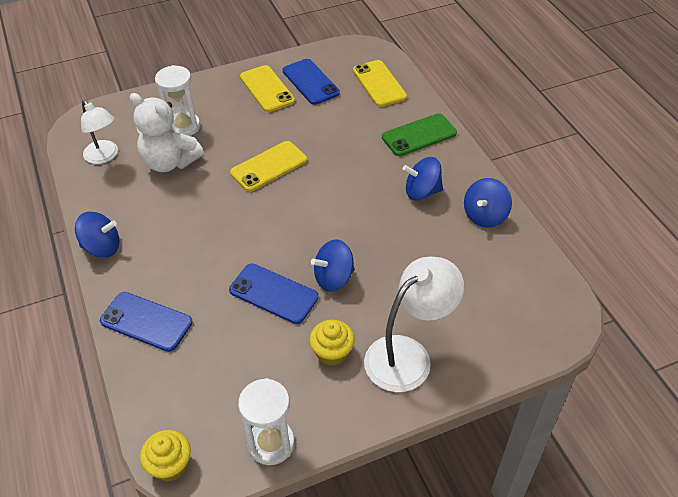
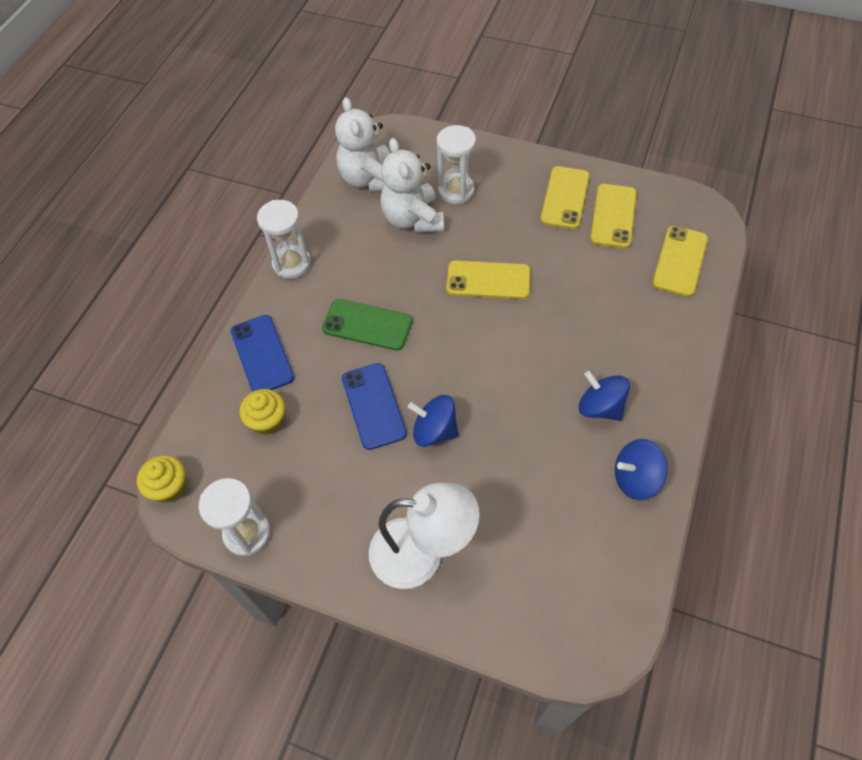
camera: 45 degrees right, 10 degrees up
(102, 247) = (292, 264): blue spinning top -> white hourglass
(104, 156) = (369, 179): white lamp -> white teddy bear
(310, 82) = (613, 216): blue phone -> yellow phone
(332, 352) = (365, 497): yellow cupcake -> yellow cupcake (267, 421)
(419, 135) = (661, 345): green phone -> green phone (367, 325)

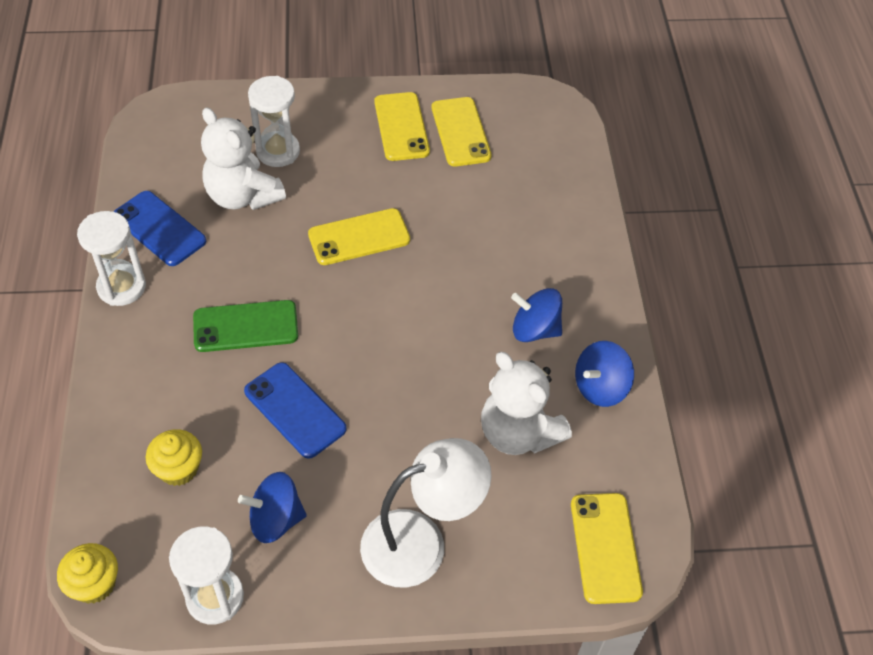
camera: 30 degrees left, 5 degrees down
(262, 354) = (135, 399): blue phone -> blue phone (159, 229)
(369, 179) = (169, 166): white teddy bear -> white teddy bear (518, 433)
(434, 431) = (374, 413): blue spinning top -> blue spinning top (275, 519)
(680, 261) = (547, 159): yellow phone -> yellow phone (605, 548)

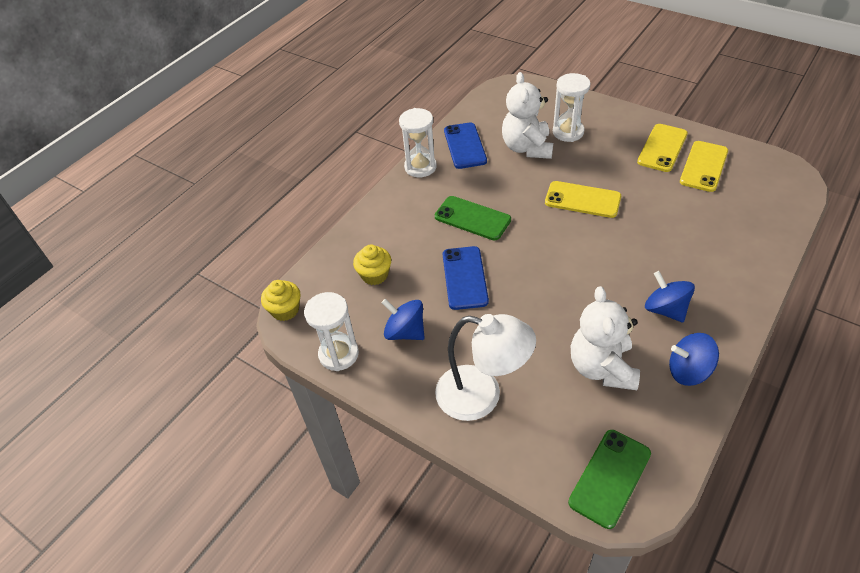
camera: 45 degrees right, 5 degrees down
(605, 548) = (609, 478): yellow phone -> green phone

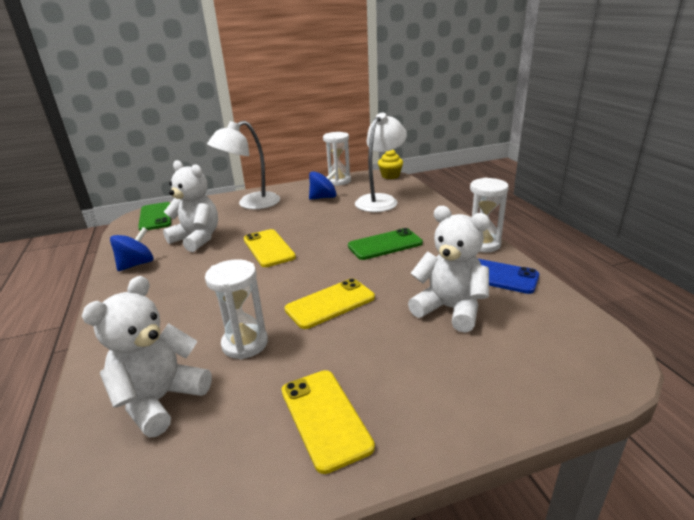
camera: 125 degrees right, 20 degrees down
(374, 275) = (380, 200): yellow cupcake -> white lamp
(464, 278) = (333, 224): blue phone -> none
(568, 132) = (449, 353): white hourglass -> white hourglass (245, 343)
(665, 309) = (178, 281): blue spinning top -> none
(704, 166) = (245, 431): yellow phone -> yellow phone (268, 248)
(737, 210) = (160, 399): none -> white teddy bear

